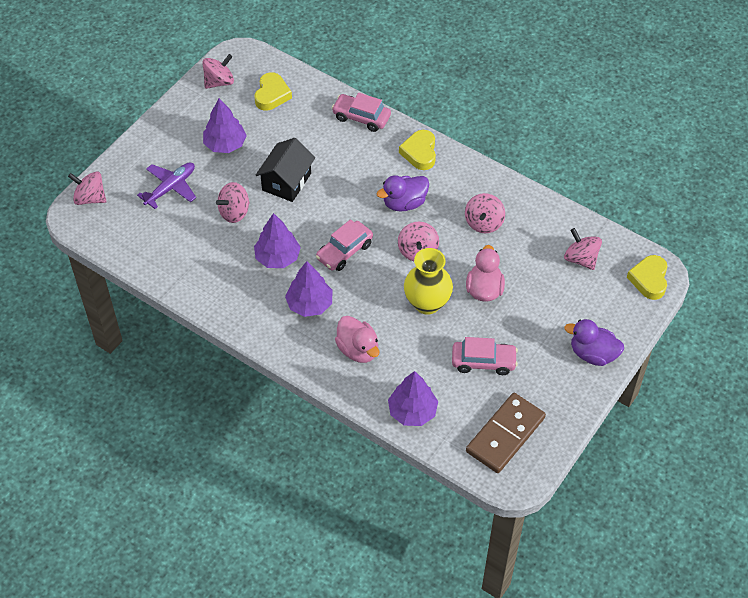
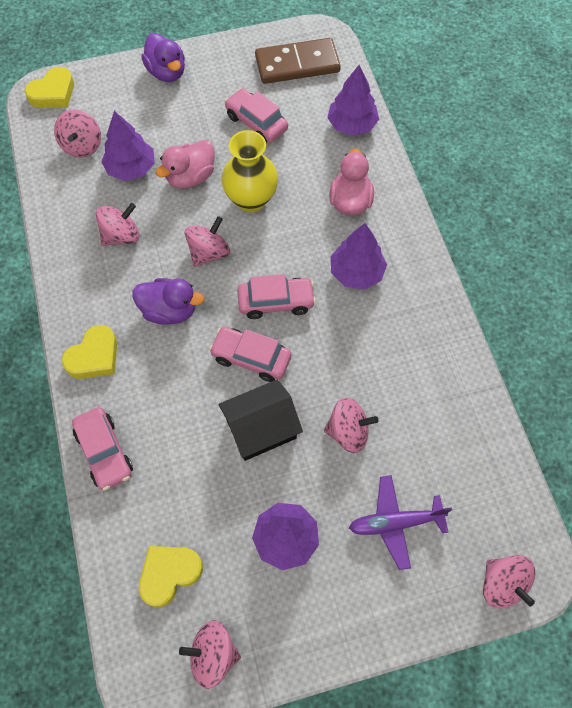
camera: 140 degrees left, 10 degrees up
(277, 257) = (346, 343): purple tree -> purple tree (131, 168)
(328, 211) = (251, 358): none -> pink car

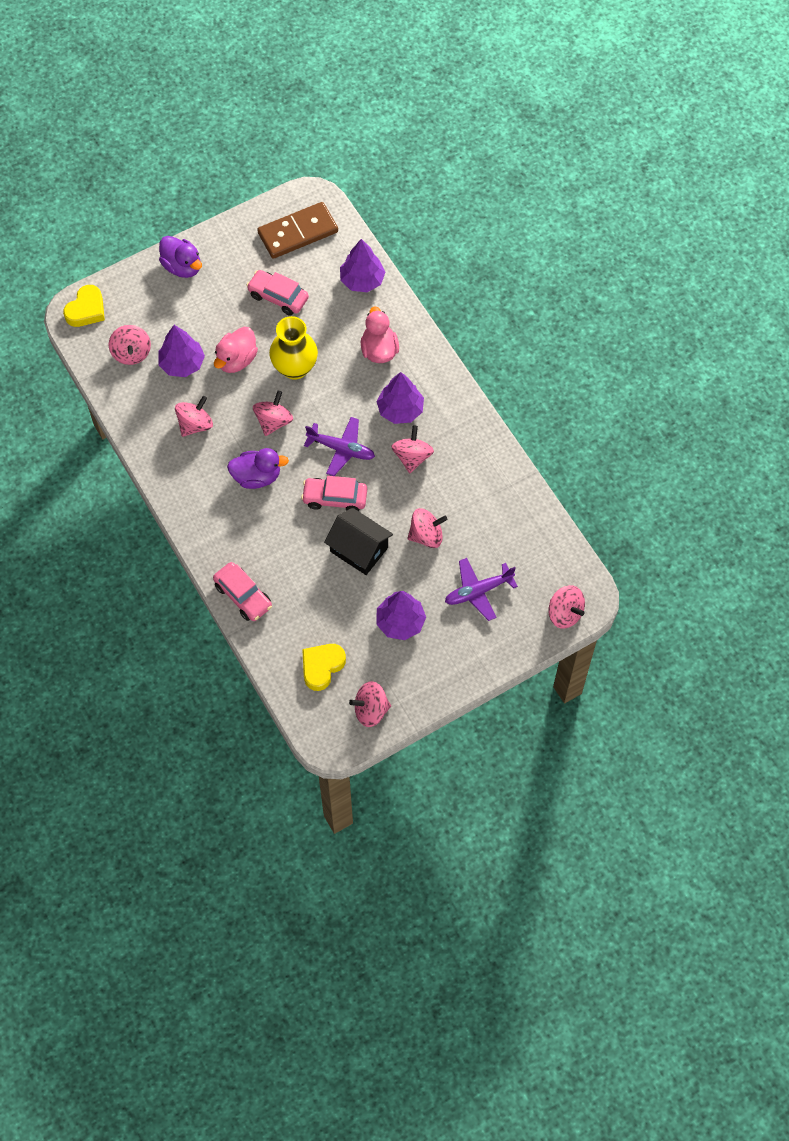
camera: 15 degrees left, 0 degrees up
(94, 357) = (209, 527): yellow heart -> none
(261, 429) = (359, 549): black house -> black house turned 75 degrees clockwise
(276, 302) = (341, 449): pink car -> purple plane
(356, 331) = (412, 457): none -> pink spinning top

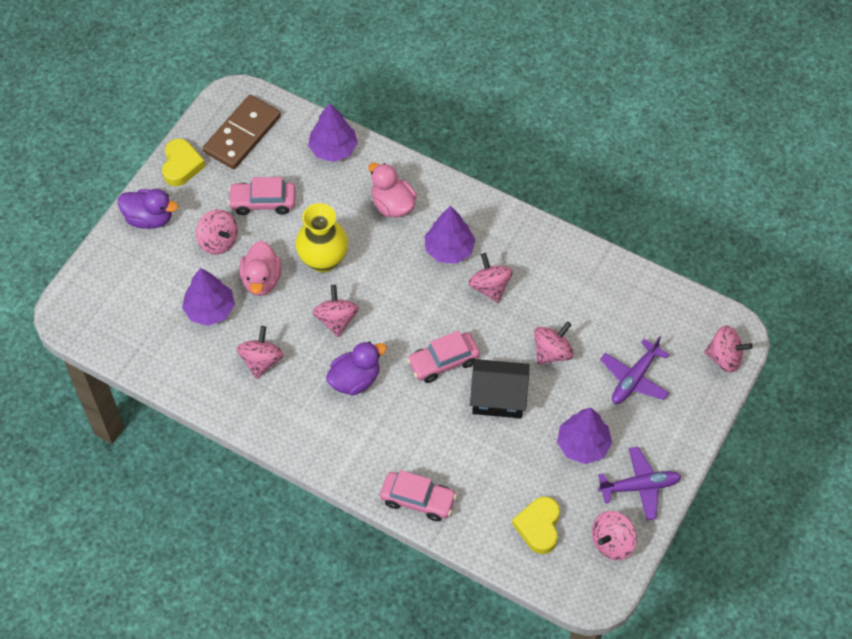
camera: 30 degrees left, 5 degrees down
(86, 310) = (78, 305): yellow heart -> yellow heart (181, 165)
(131, 353) = (152, 324): pink spinning top -> pink spinning top (218, 241)
(341, 449) = (418, 313): purple plane -> purple plane (640, 486)

